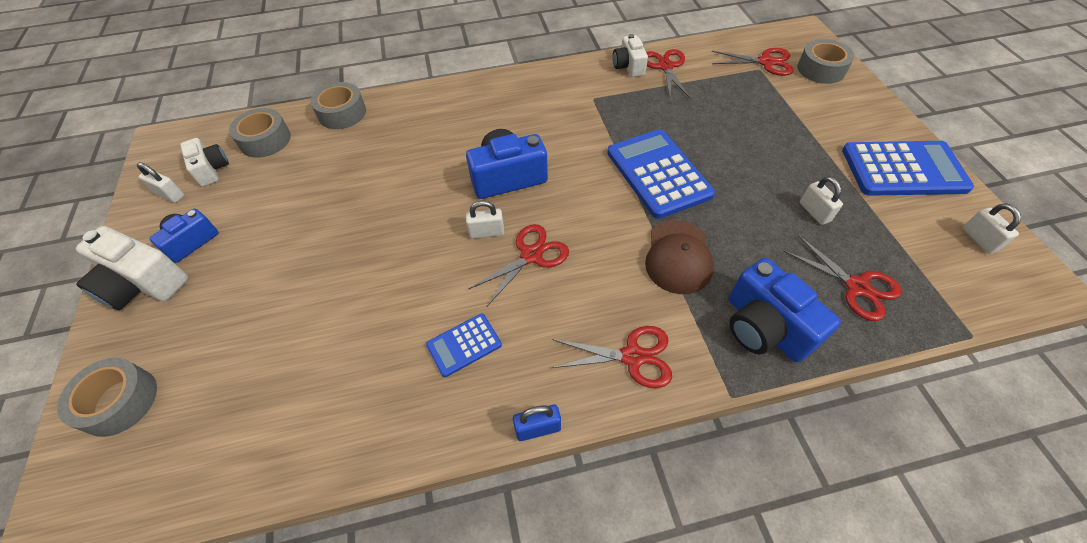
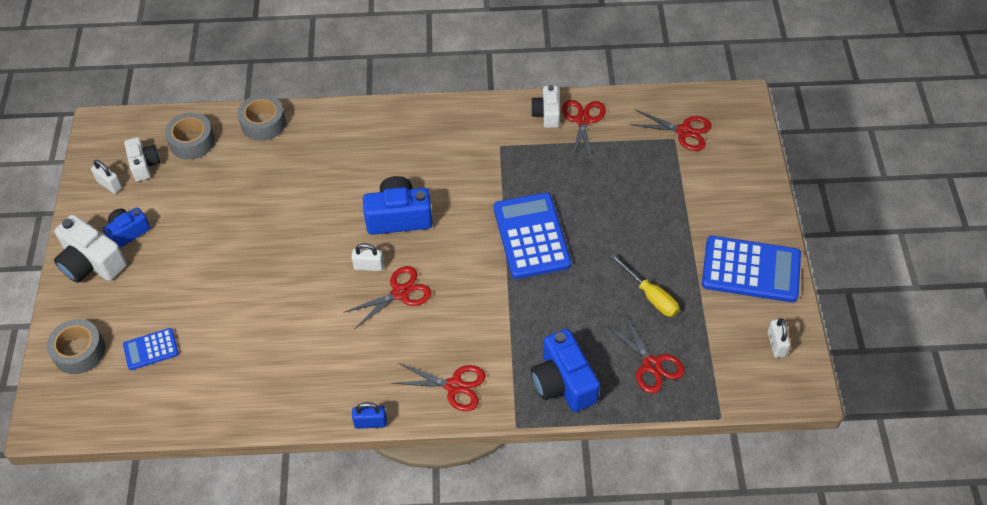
camera: 10 degrees right, 0 degrees up
(464, 345) = (331, 355): blue calculator -> blue calculator (151, 349)
(678, 257) = (519, 315): brown cap -> none
(814, 212) = (650, 296): white padlock -> yellow screwdriver
(821, 69) = (734, 149): grey tape -> none

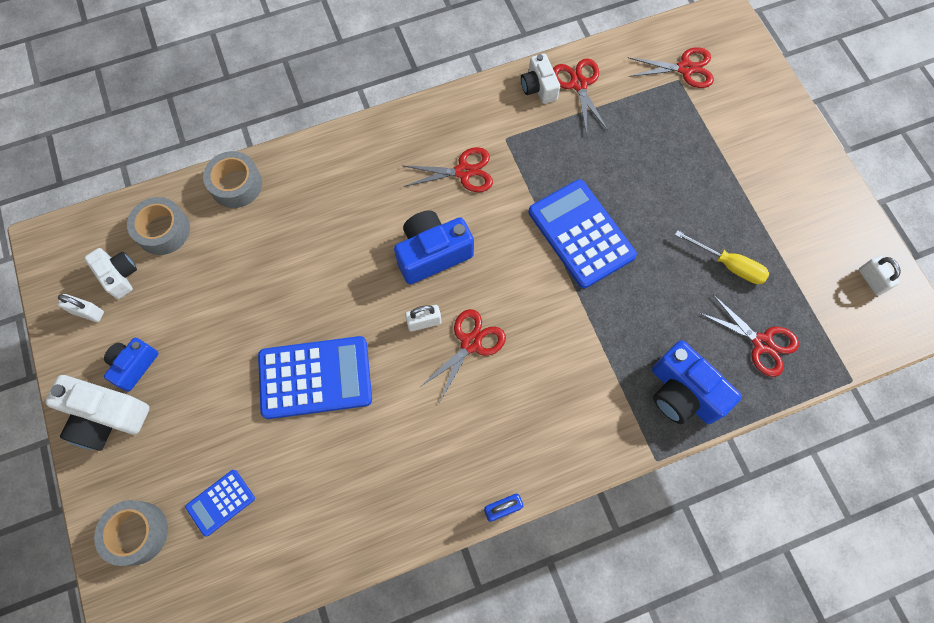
camera: 20 degrees left, 15 degrees up
(454, 386) = (573, 435): red scissors -> red scissors (464, 172)
(751, 270) = (813, 205): blue calculator -> blue calculator (315, 377)

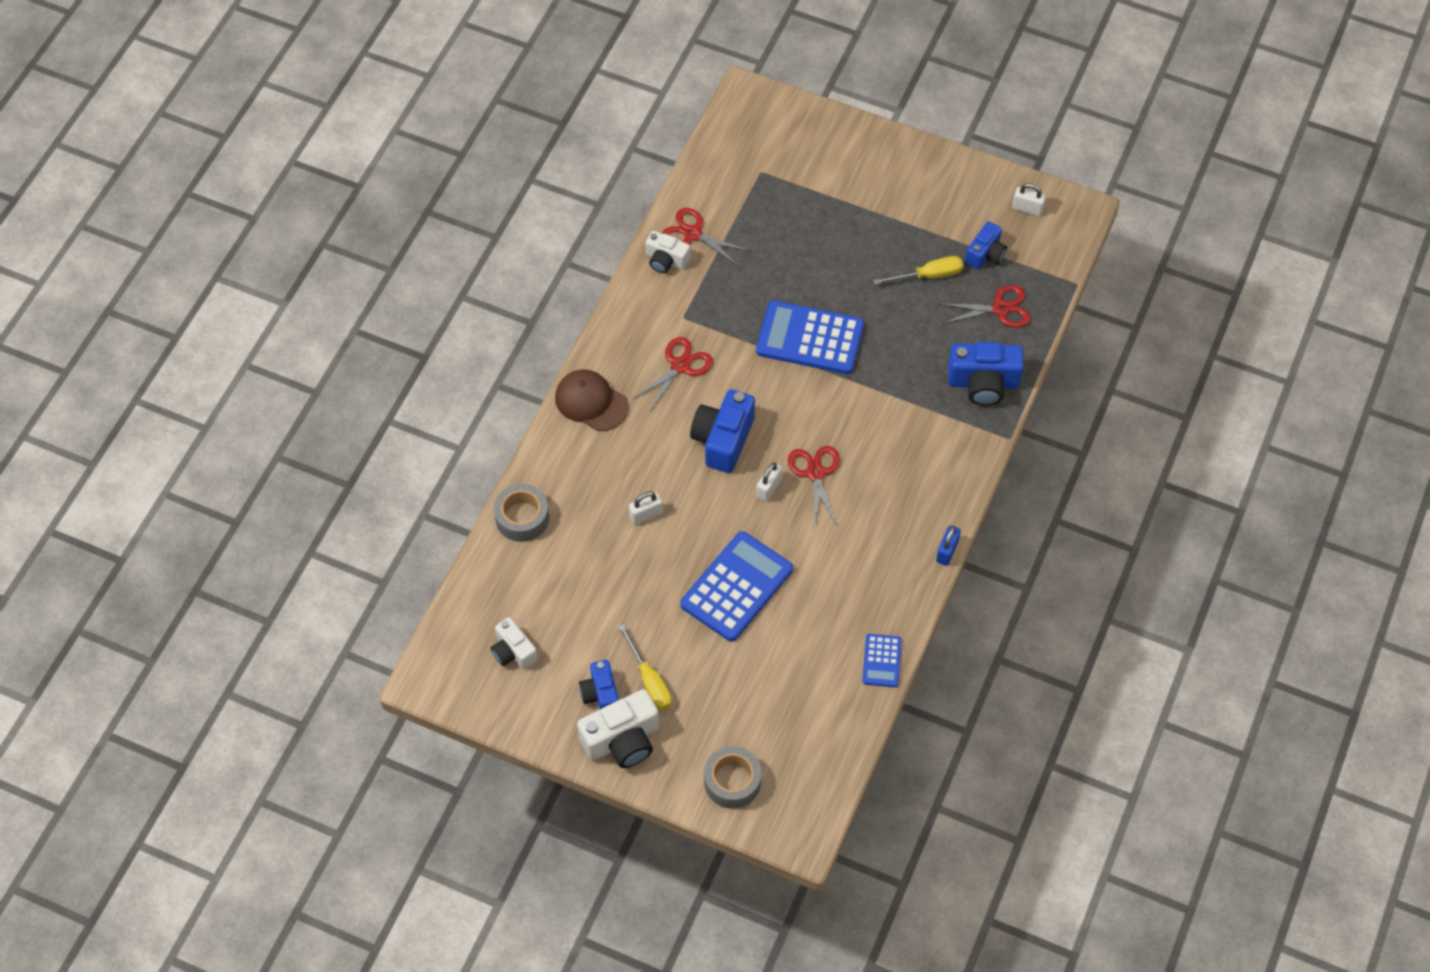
camera: 45 degrees left, 10 degrees down
(87, 312) = (521, 694): white padlock -> white padlock (646, 514)
(119, 276) = (513, 651): white camera -> white camera turned 135 degrees counterclockwise
(163, 230) = (507, 595): grey tape -> none
(176, 389) = (649, 680): none -> yellow screwdriver
(220, 502) = (765, 714): blue calculator -> blue calculator (881, 661)
(374, 144) = (591, 402): none -> brown cap
(685, 69) = (757, 160): red scissors -> none
(795, 288) = (985, 254): none -> blue camera

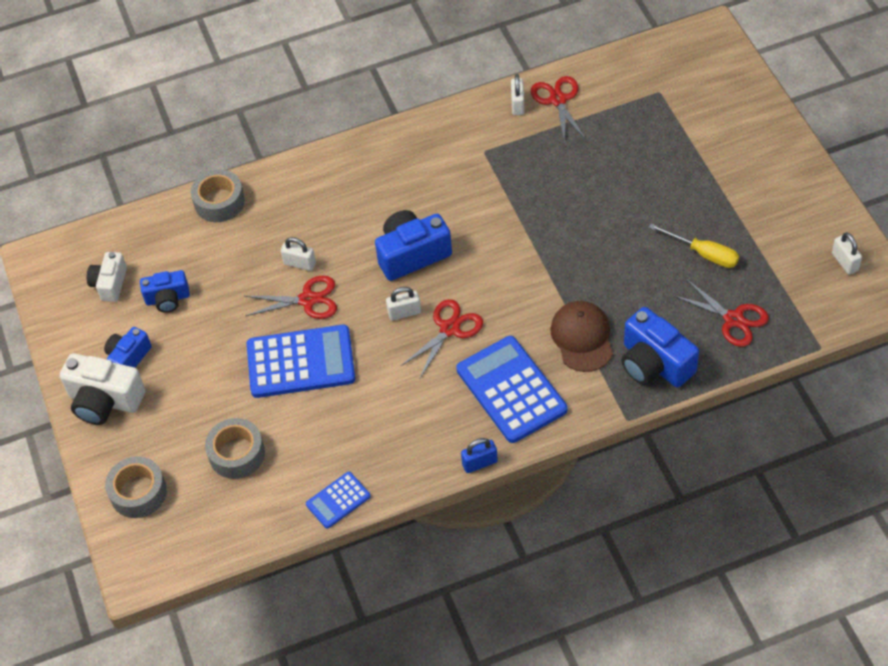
camera: 50 degrees right, 5 degrees down
(591, 402) = (354, 161): brown cap -> brown cap (582, 338)
(649, 680) = (169, 376): yellow screwdriver -> none
(666, 260) = (517, 104): white camera -> white padlock
(680, 366) = (442, 182): red scissors -> red scissors (308, 300)
(770, 691) = (237, 454): none -> grey tape
(810, 338) = (558, 232): blue calculator -> blue calculator (511, 390)
(985, 254) = (768, 271): blue camera -> blue camera (167, 299)

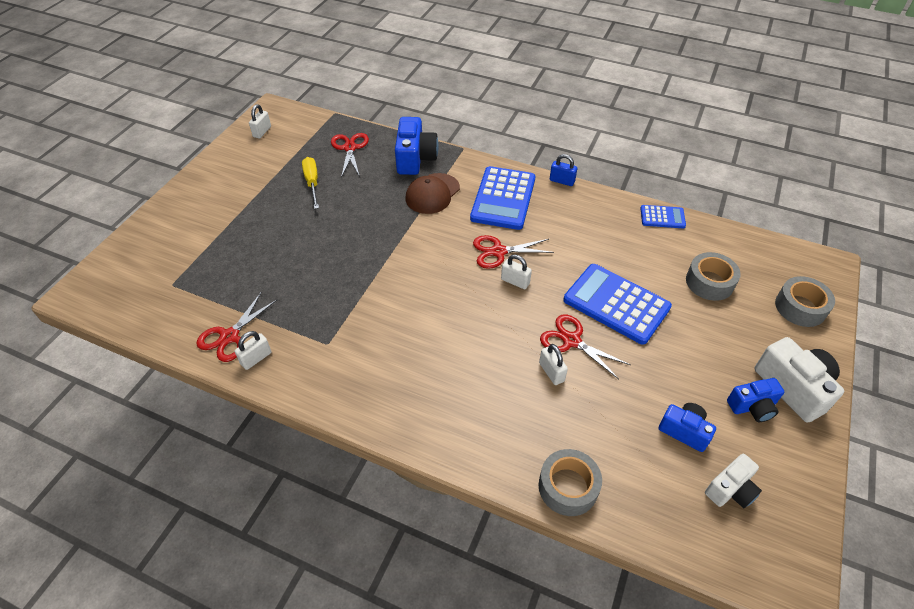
camera: 140 degrees left, 5 degrees down
(412, 254) = (466, 313): blue camera -> none

